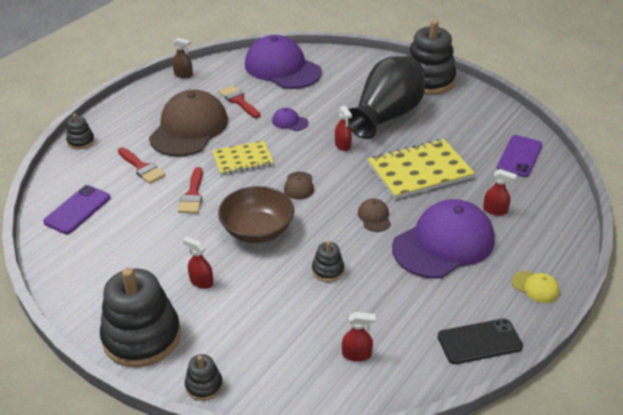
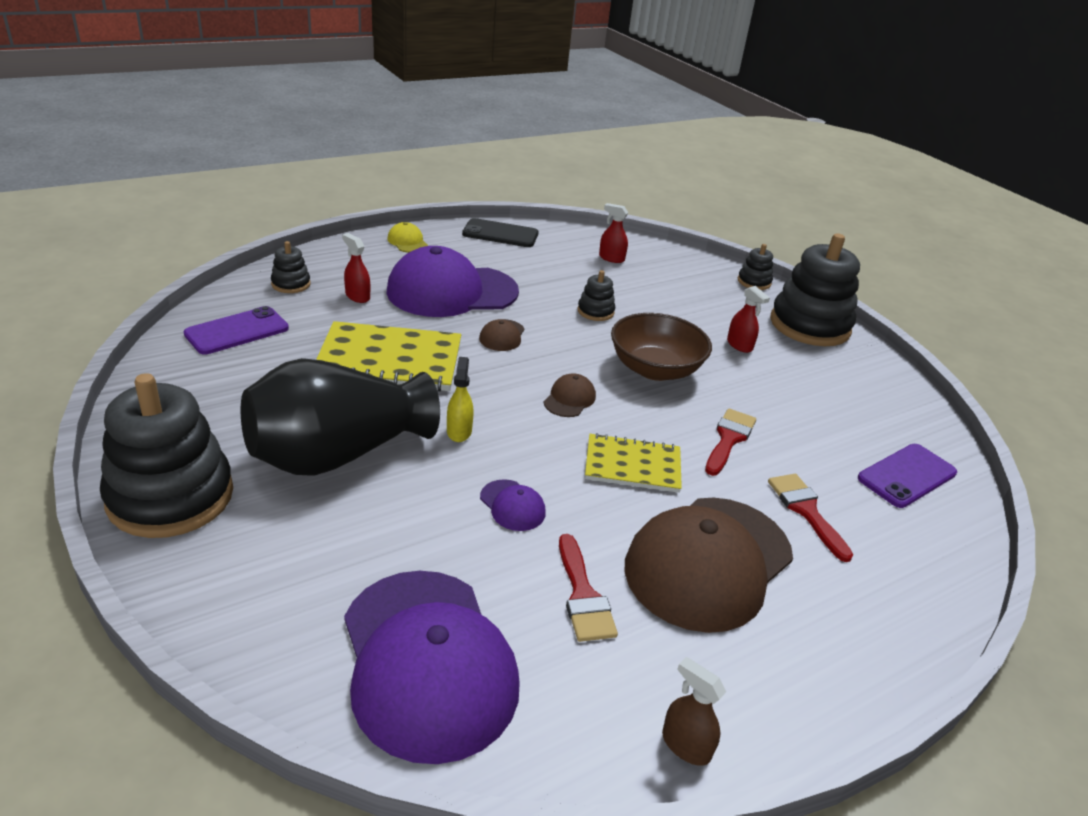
camera: 160 degrees left, 5 degrees down
(81, 141) = (931, 612): black stacking toy -> black stacking toy (291, 284)
(343, 145) = (459, 431): red spray bottle -> yellow spray bottle

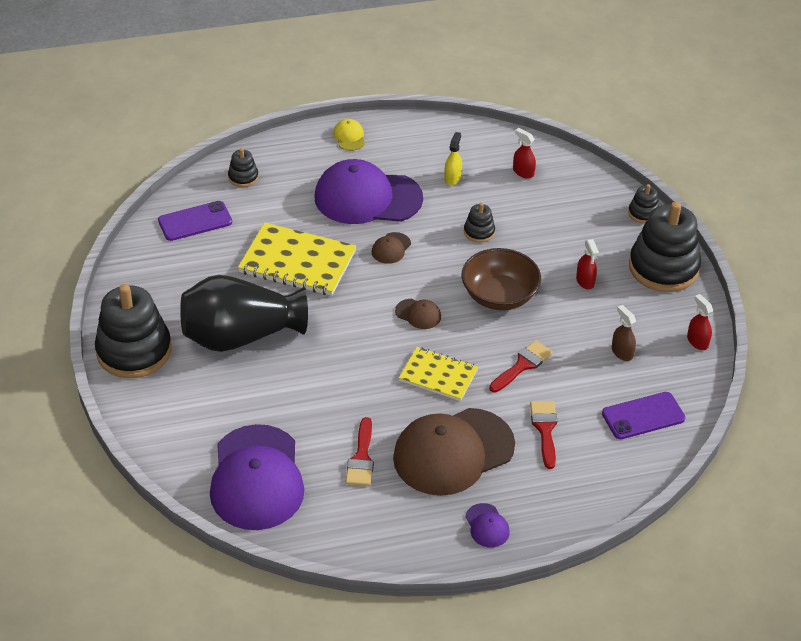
camera: 20 degrees right, 10 degrees up
(357, 296) = (291, 195): red spray bottle -> red spray bottle (697, 341)
(459, 431) = (327, 330): yellow spray bottle -> yellow spray bottle (452, 178)
(500, 234) = (434, 133): black phone -> none
(512, 505) = (342, 392): purple cap -> purple cap (487, 526)
(569, 399) = (418, 314): brown cap -> brown cap turned 75 degrees clockwise
(685, 745) = (380, 549): brown spray bottle -> brown spray bottle (622, 352)

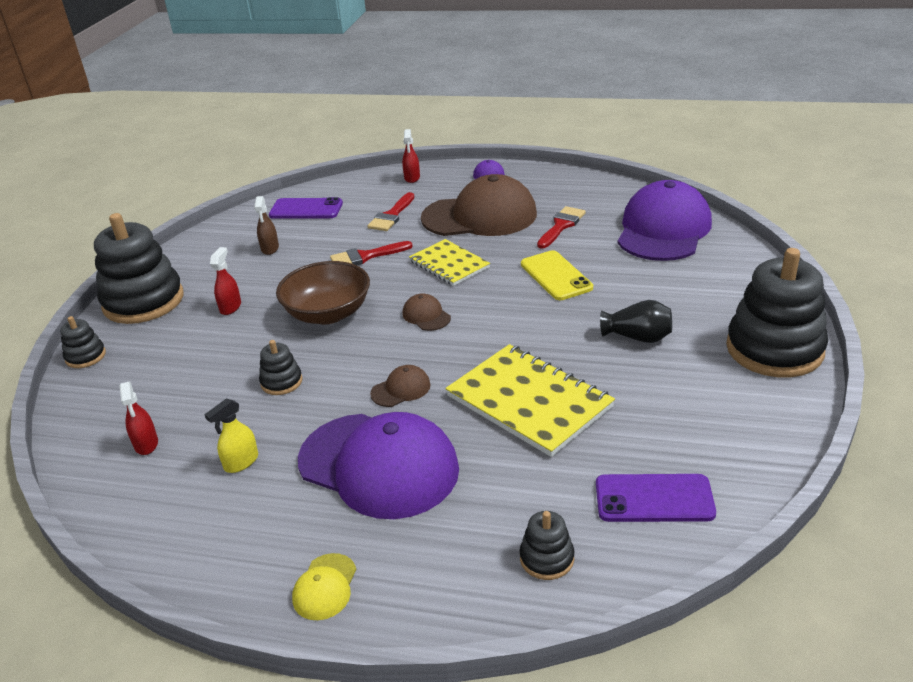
camera: 150 degrees left, 10 degrees down
(240, 336) = (638, 337): black vase -> black vase, size x0.46
(334, 386) = (556, 276): none -> yellow phone
(697, 341) = (199, 243): red spray bottle -> red spray bottle (412, 178)

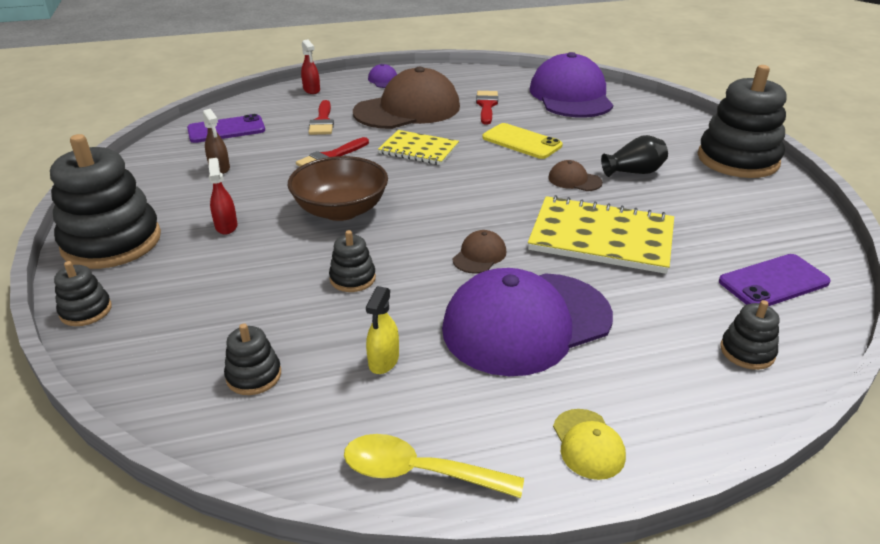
camera: 30 degrees left, 0 degrees up
(146, 444) = (254, 376): red spray bottle -> black stacking toy
(187, 560) = (418, 472): none -> yellow spoon
(379, 465) = (526, 323): purple cap -> purple cap turned 150 degrees clockwise
(426, 315) = (440, 192): brown cap -> brown cap (574, 180)

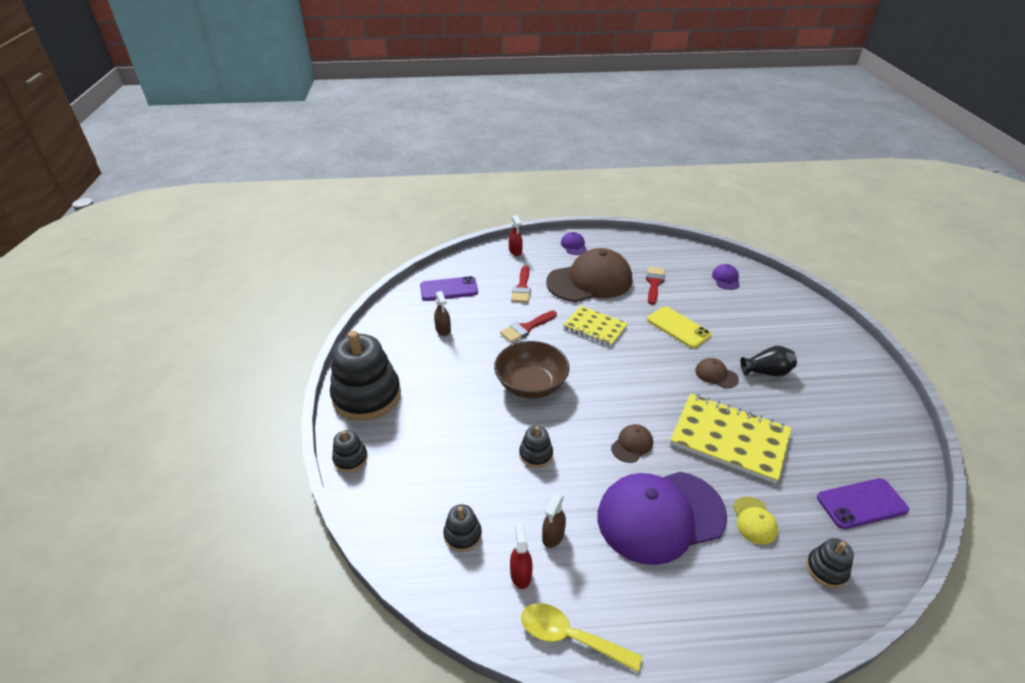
camera: 10 degrees right, 5 degrees up
(226, 226) = (447, 390): red spray bottle -> red spray bottle (520, 574)
(383, 361) = (553, 535): yellow spray bottle -> brown spray bottle
(571, 96) = (726, 279): purple cap -> purple cap, size x0.41
(588, 444) = (691, 634): yellow cap -> yellow cap (754, 520)
(737, 160) = (857, 368): black stacking toy -> none

